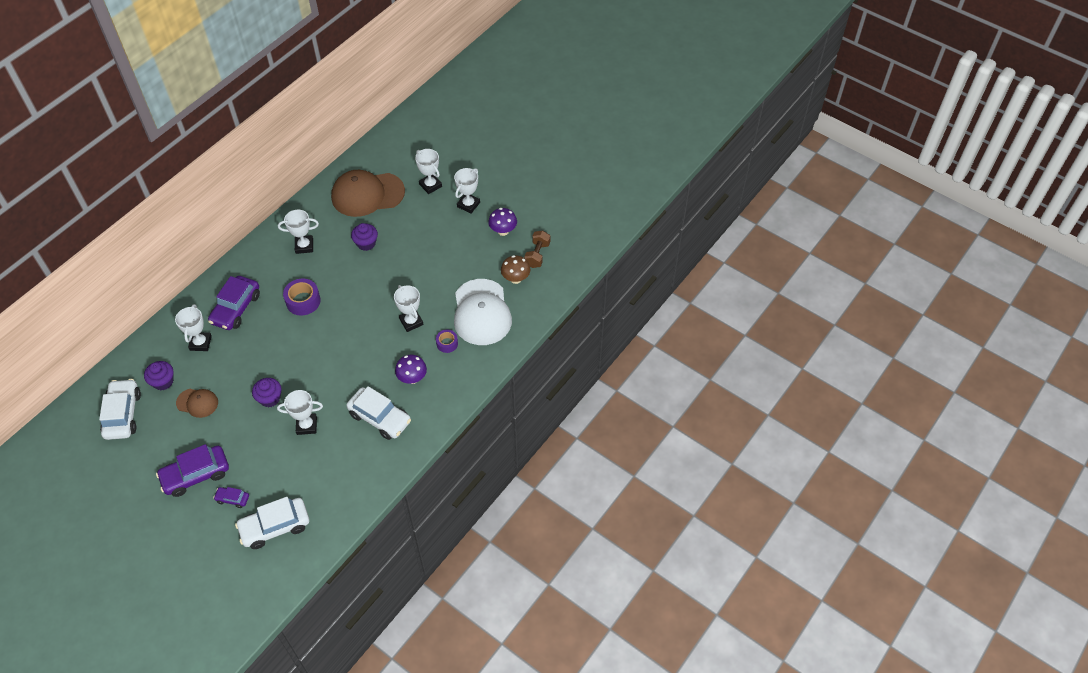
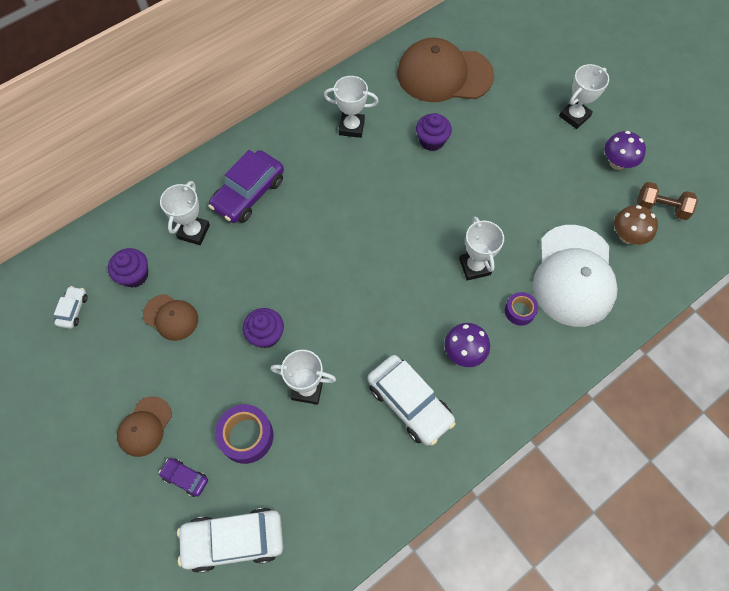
camera: 15 degrees right, 10 degrees up
(123, 414) = (73, 310): white car -> white car, size x0.49
(196, 475) = (145, 426): purple car -> brown cap
(303, 301) = (336, 203): purple tape -> purple tape (246, 436)
(430, 185) = (527, 79): white trophy -> none
(537, 255) = (661, 208): brown dumbbell -> brown dumbbell turned 75 degrees clockwise

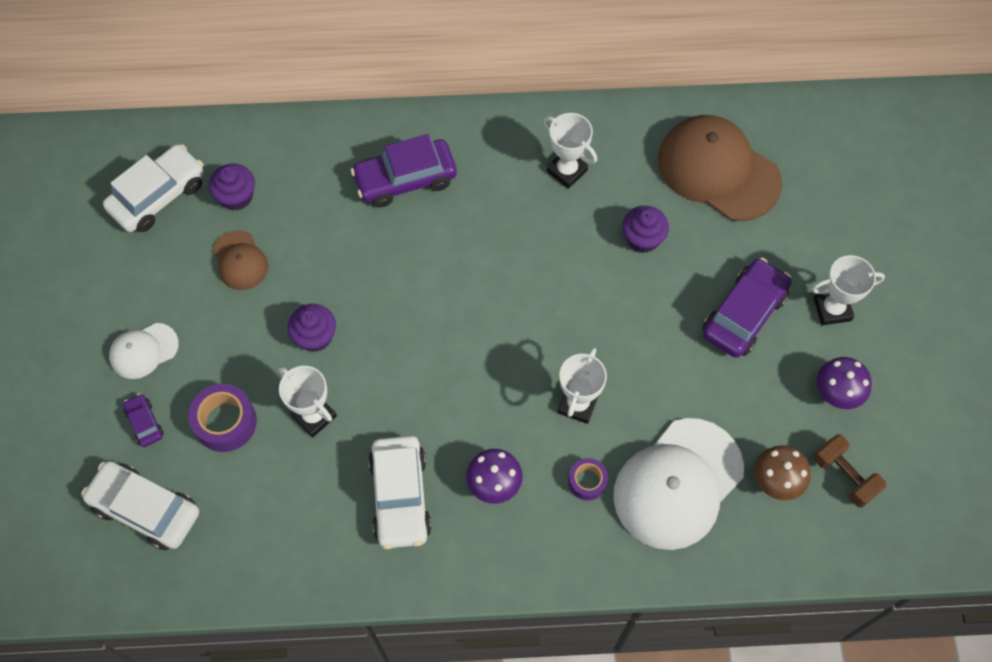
camera: 35 degrees right, 0 degrees up
(73, 310) = (158, 196): white car -> white car, size x2.04
(145, 426) = (144, 351): brown cap -> white cap
(194, 232) = (323, 187): white trophy -> none
(528, 149) = (744, 314): none -> purple car

